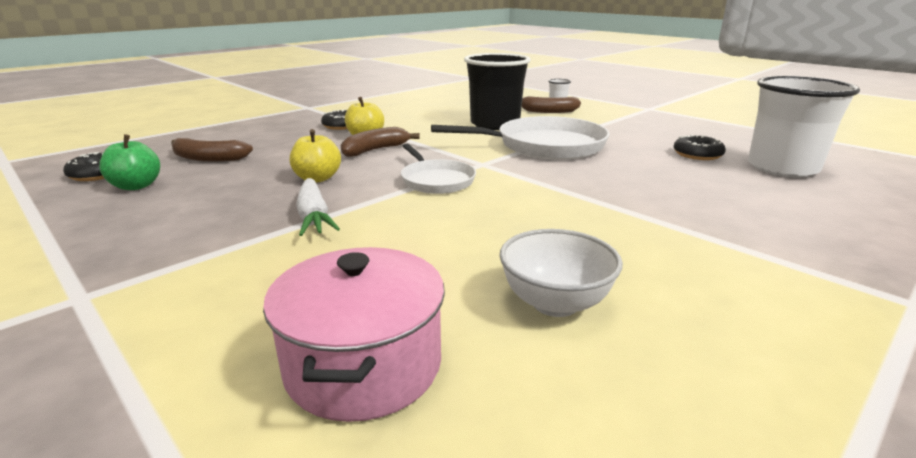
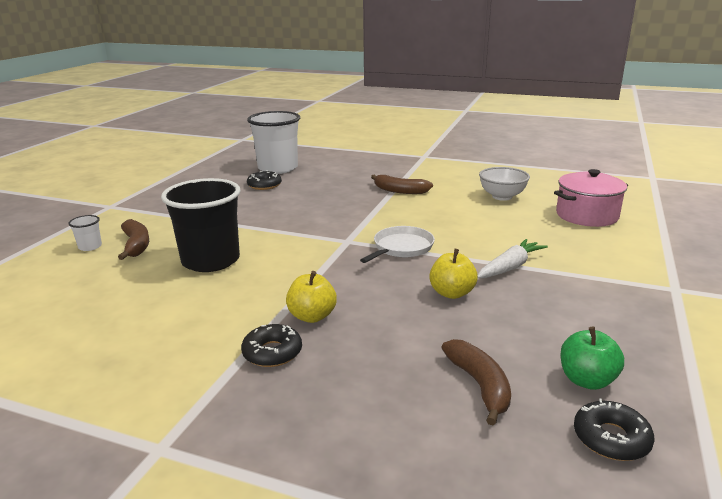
camera: 115 degrees left, 0 degrees up
(375, 150) = (353, 294): brown banana -> brown banana (400, 191)
(545, 146) = (278, 228): white pan -> none

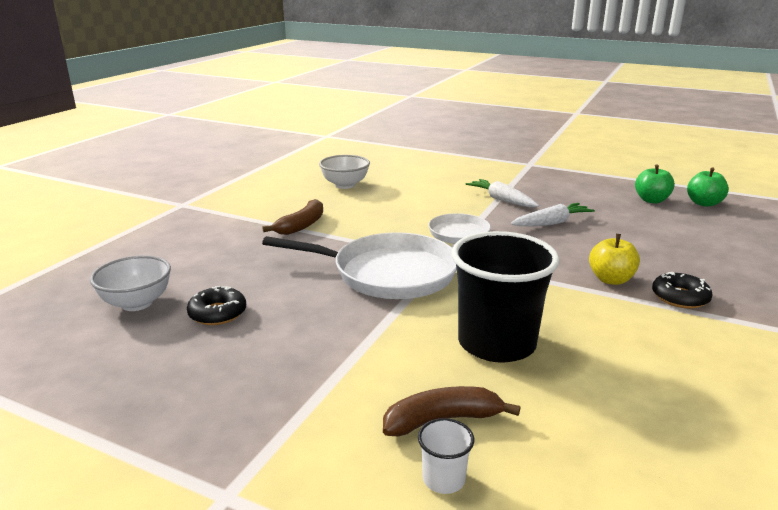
camera: 85 degrees left, 0 degrees up
(278, 168) = (137, 303): white cup -> white bowl
(318, 223) = (389, 273): none -> white pan
(452, 293) = (551, 223): yellow apple -> white carrot
(480, 385) = (676, 227): brown banana -> none
(587, 215) = (402, 165): pink pot -> none
(611, 438) = (704, 203): black donut -> green apple

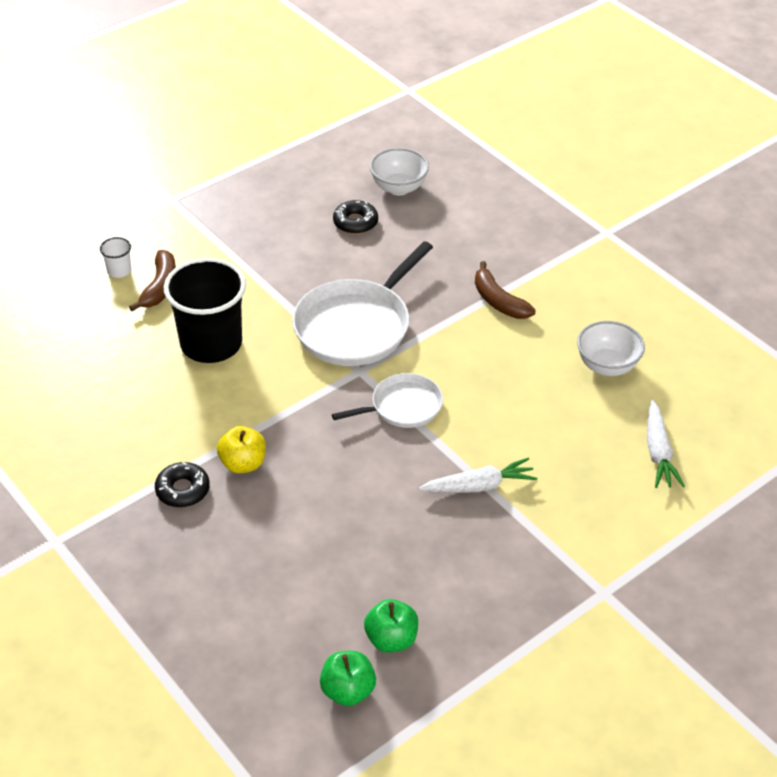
camera: 115 degrees right, 20 degrees up
(551, 223) = (386, 494): white carrot -> white carrot (658, 452)

